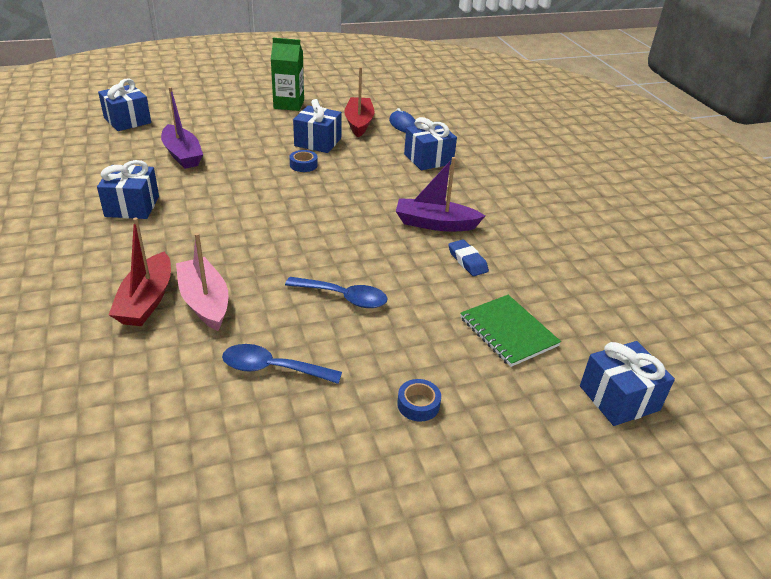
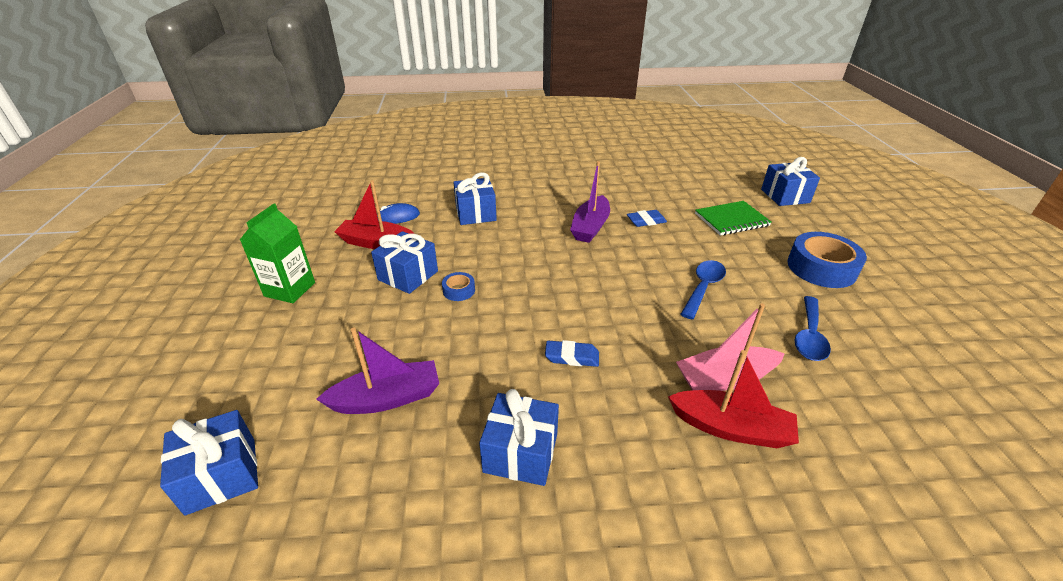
camera: 75 degrees left, 0 degrees up
(227, 221) = (572, 357): none -> blue eraser
(418, 404) = (821, 268): blue tape -> blue tape, size x2.11

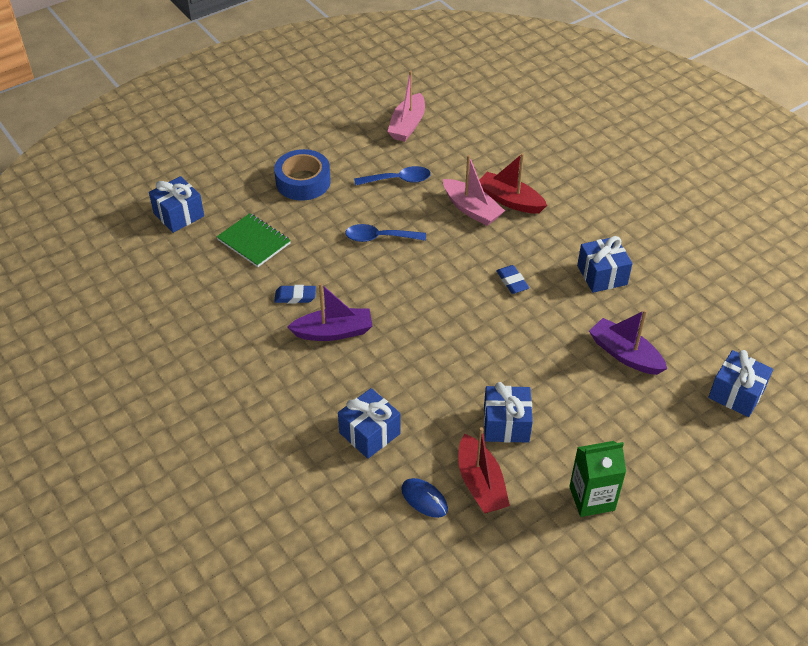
camera: 120 degrees left, 10 degrees up
(459, 290) = (496, 378): blue tape -> none
(646, 221) = (295, 297): blue eraser -> blue eraser turned 45 degrees counterclockwise
(731, 428) = (509, 200): red boat -> red boat turned 45 degrees counterclockwise
(951, 391) = (407, 125): none -> pink boat

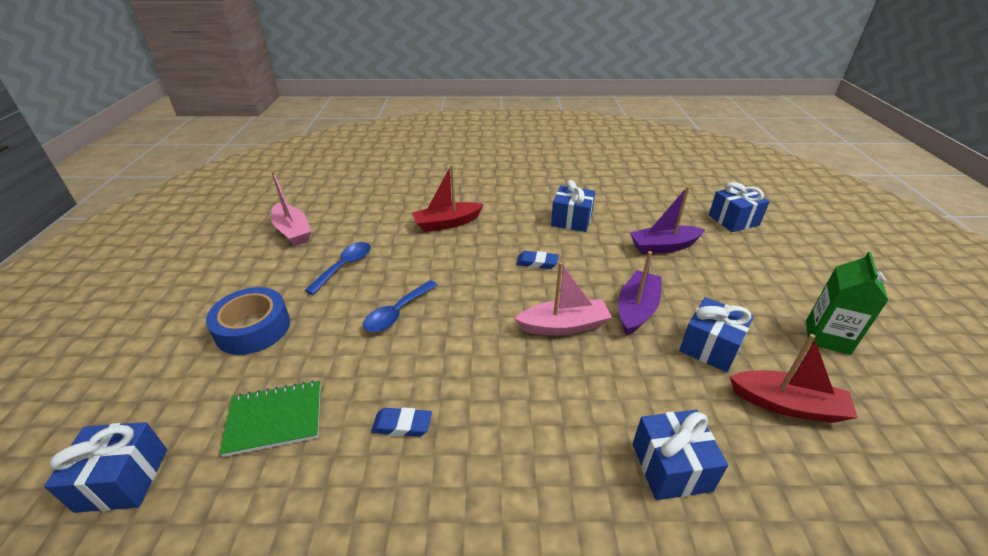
camera: 55 degrees left, 10 degrees down
(295, 297) = (402, 425): blue eraser -> blue eraser turned 60 degrees clockwise
(333, 332) = (489, 417): purple boat -> purple boat (636, 309)
(424, 499) = (799, 467): blue mouse -> none
(471, 209) = (432, 245): pink boat -> pink boat (564, 326)

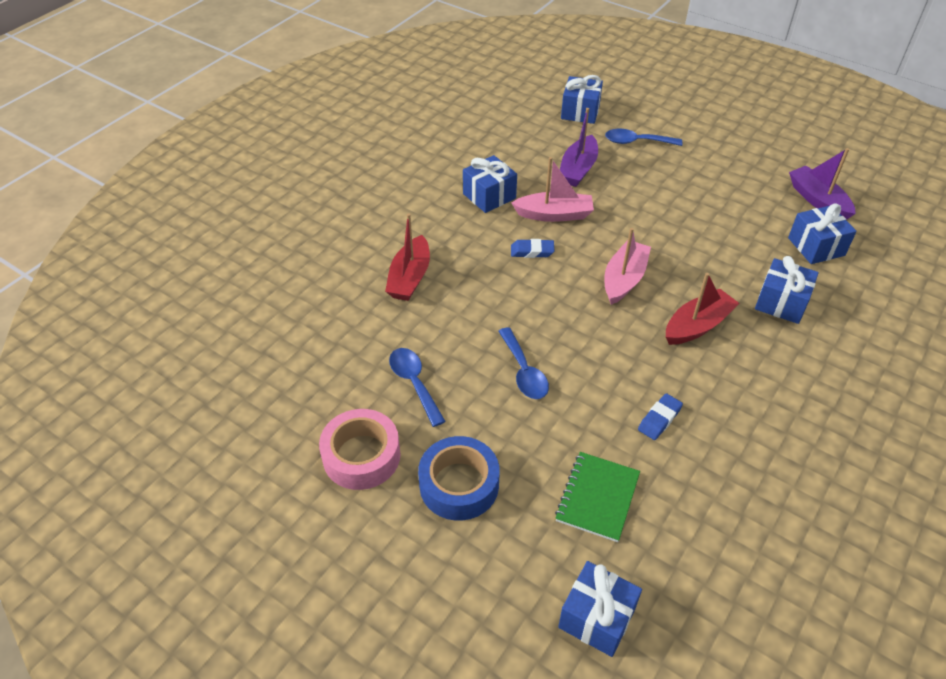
camera: 55 degrees left, 10 degrees up
(260, 273) = (361, 456): none -> pink tape
(293, 231) = (298, 405): pink boat -> pink boat (554, 214)
(537, 263) = (532, 251): blue eraser -> blue eraser turned 45 degrees clockwise
(636, 309) = (638, 231): purple boat -> purple boat (818, 200)
(710, 347) = (702, 221): blue gift -> blue gift (816, 246)
(750, 263) = (637, 142): none -> blue spoon
(787, 405) = (771, 223): red boat -> red boat (697, 326)
(827, 337) = (734, 165): green carton -> none

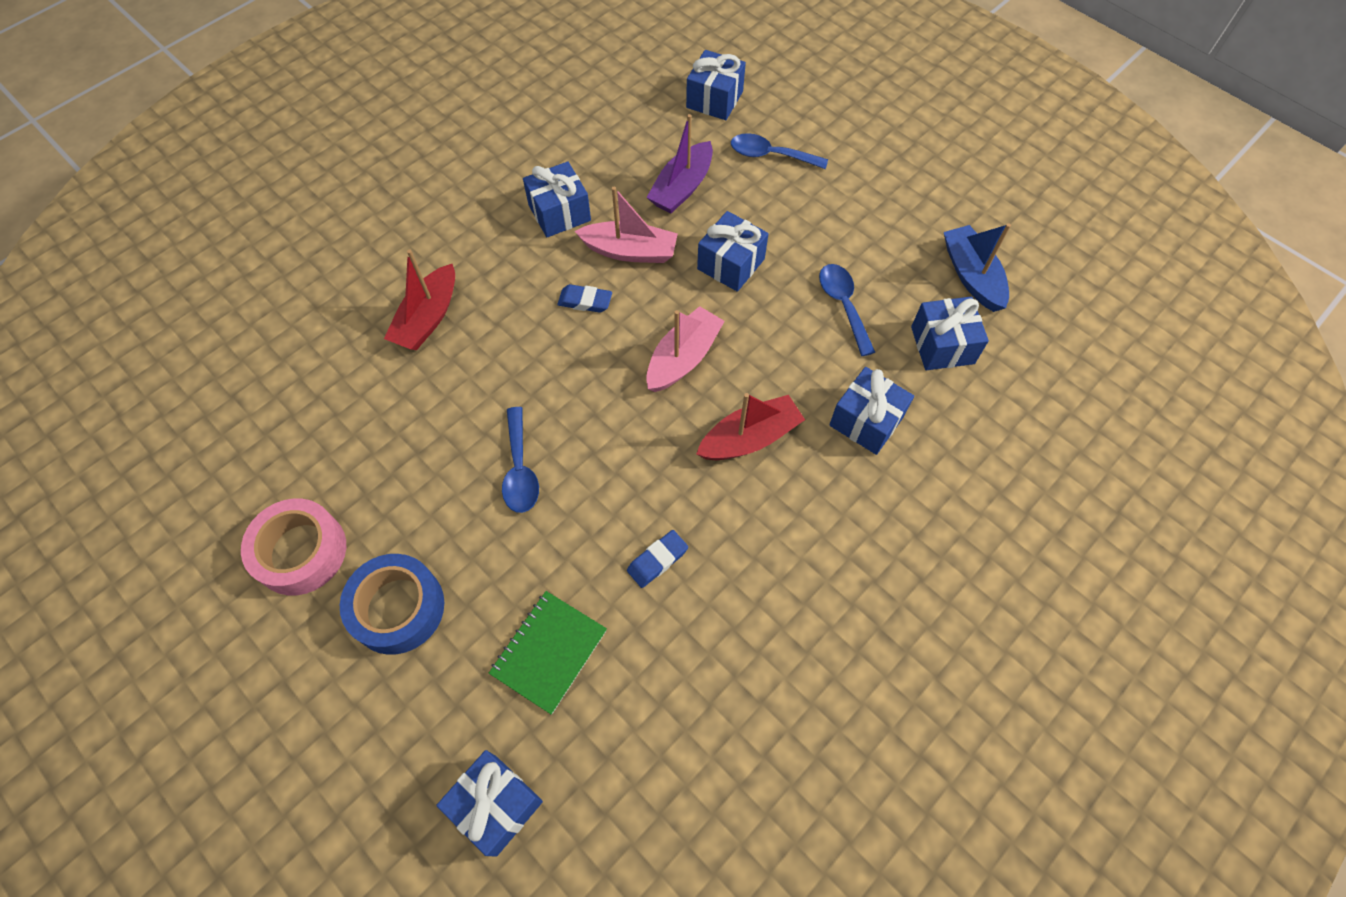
camera: 10 degrees right, 15 degrees up
(414, 383) = (389, 465): blue spoon -> blue spoon (843, 305)
(635, 214) = (731, 264): none -> blue gift
(818, 200) = (971, 276): purple boat -> blue boat

